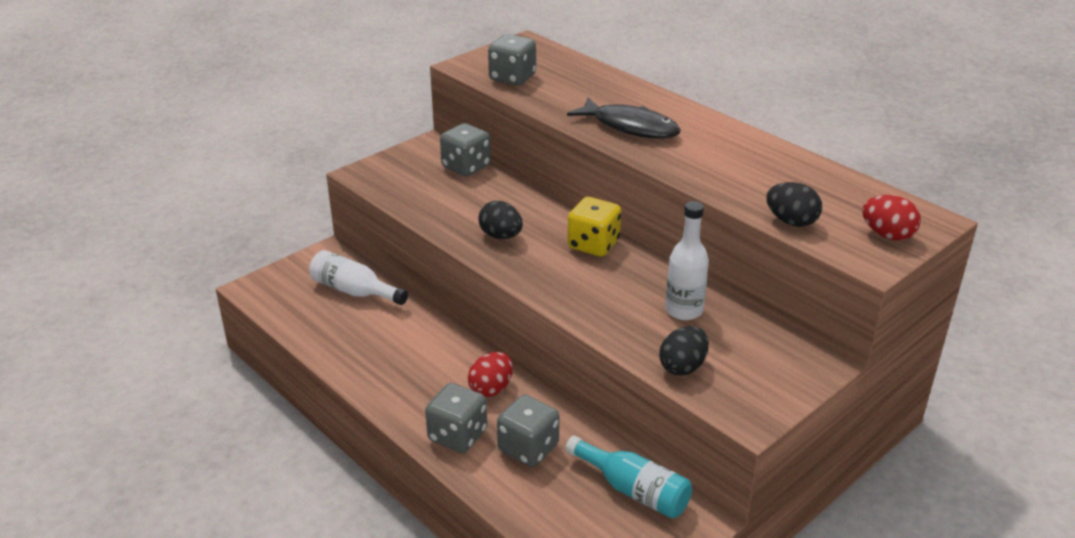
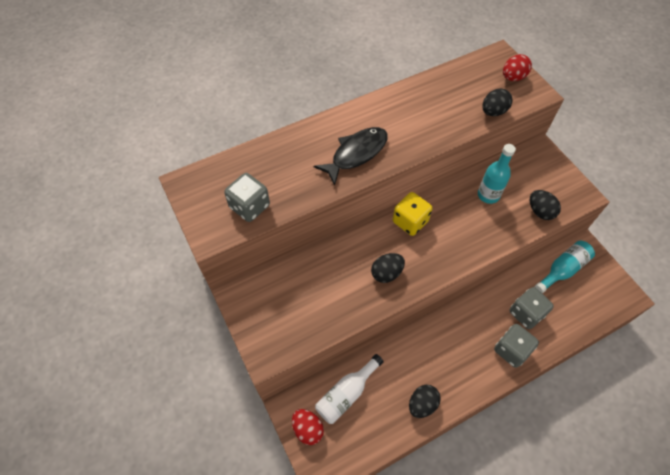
camera: 75 degrees left, 25 degrees up
(353, 355) = (422, 404): none -> black egg
(466, 167) = (283, 276): grey dice -> none
(491, 389) = (471, 322): red egg -> red egg (308, 429)
(684, 310) = (488, 195): white bottle -> turquoise bottle

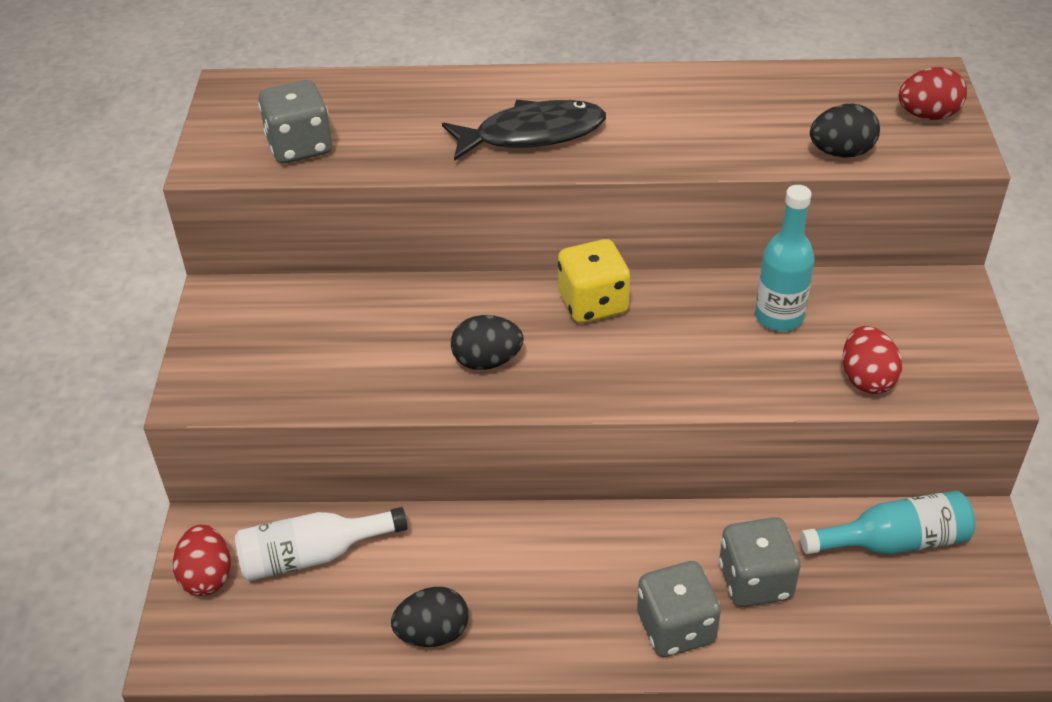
camera: 30 degrees right, 15 degrees down
(540, 211) = (866, 379): black egg -> red egg

